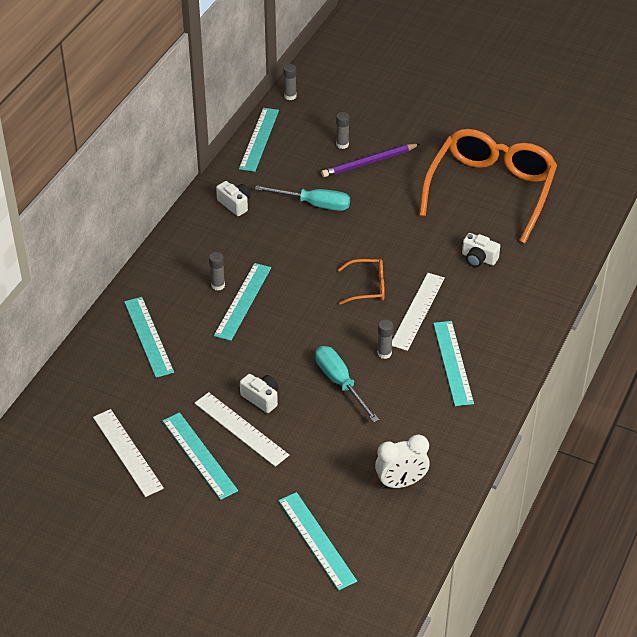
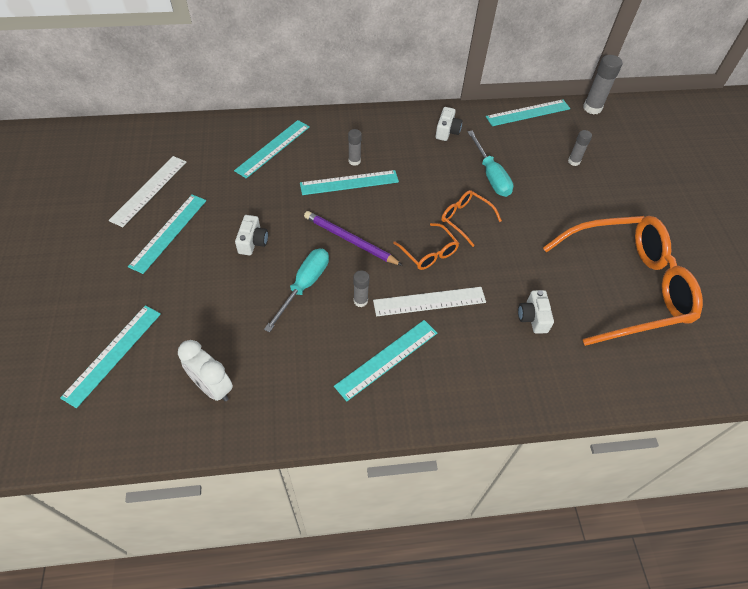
camera: 55 degrees right, 10 degrees up
(241, 429) = (211, 244): white ruler -> none
(290, 96) = (592, 108): grey glue stick -> grey glue stick, size x1.65
(350, 246) = (465, 219): none -> orange glasses
(369, 162) = (571, 187): purple pencil -> purple pencil (350, 240)

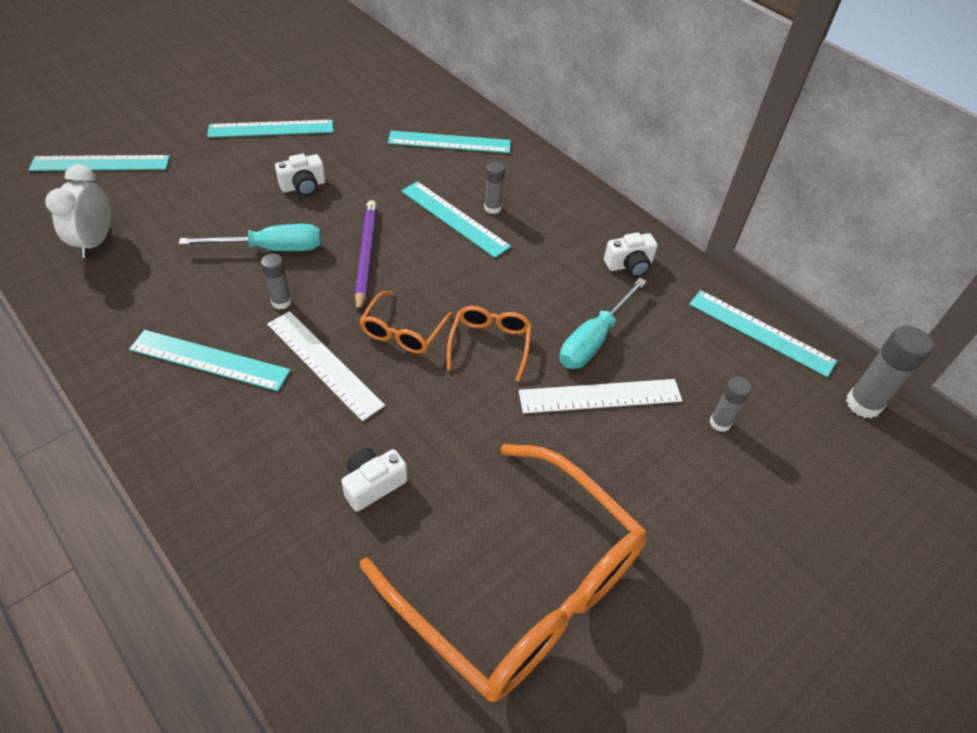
camera: 55 degrees right, 5 degrees down
(149, 190) = (315, 94): white ruler -> white ruler (600, 396)

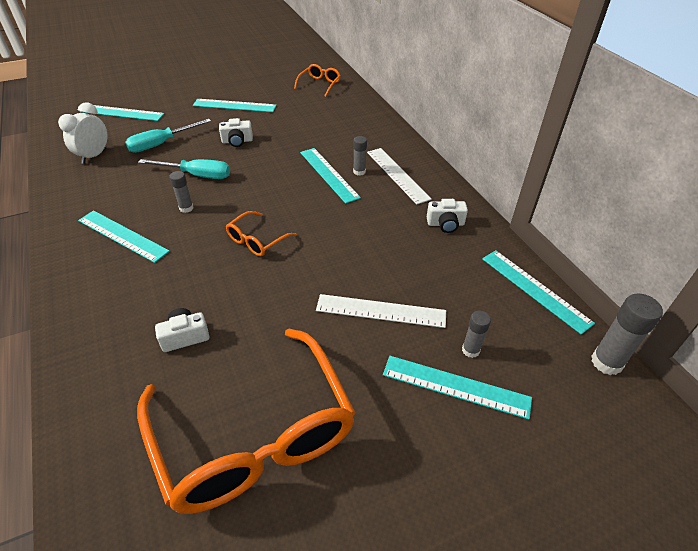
camera: 20 degrees right, 5 degrees down
(324, 363) = (193, 251): white ruler -> white ruler (397, 175)
(365, 256) = (256, 189): purple pencil -> none
(449, 142) = (349, 127): turquoise ruler -> turquoise ruler (456, 386)
(490, 344) = (314, 259): orange glasses -> orange glasses (319, 84)
(594, 339) = (394, 270): turquoise screwdriver -> turquoise screwdriver (161, 144)

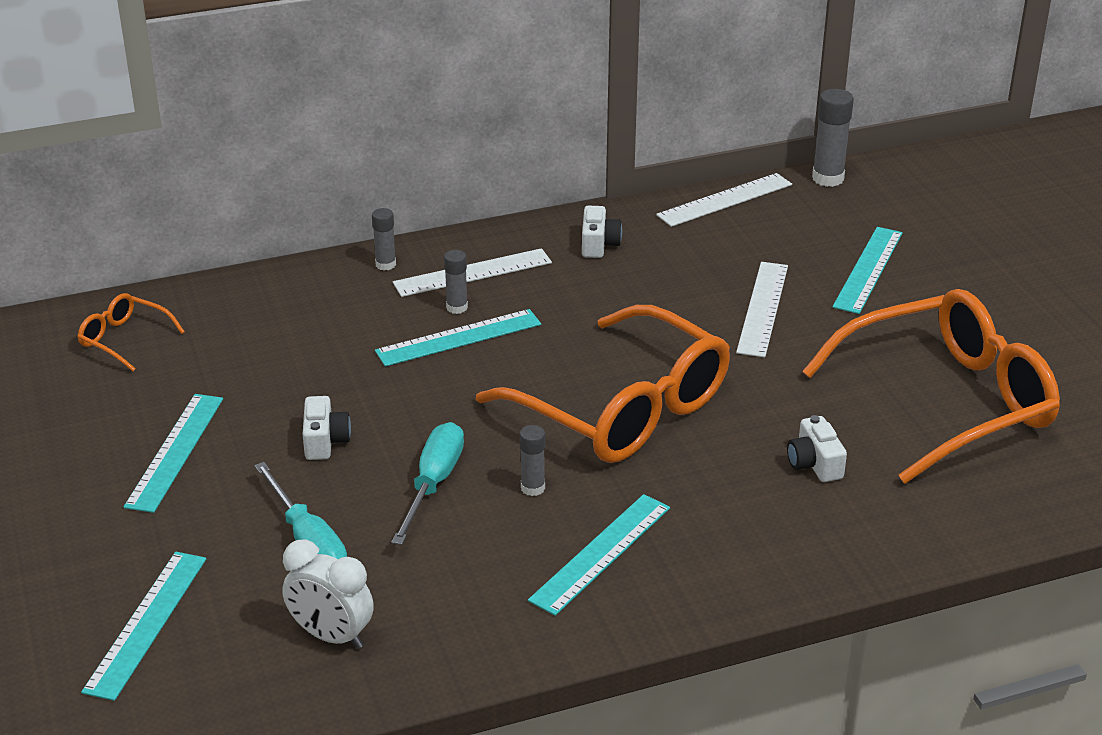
camera: 85 degrees left, 10 degrees down
(256, 240) = (623, 409): orange glasses -> orange glasses, size x2.34
(470, 350) = (819, 254): grey glue stick -> grey glue stick (385, 264)
(534, 289) = (725, 200): turquoise ruler -> white ruler

